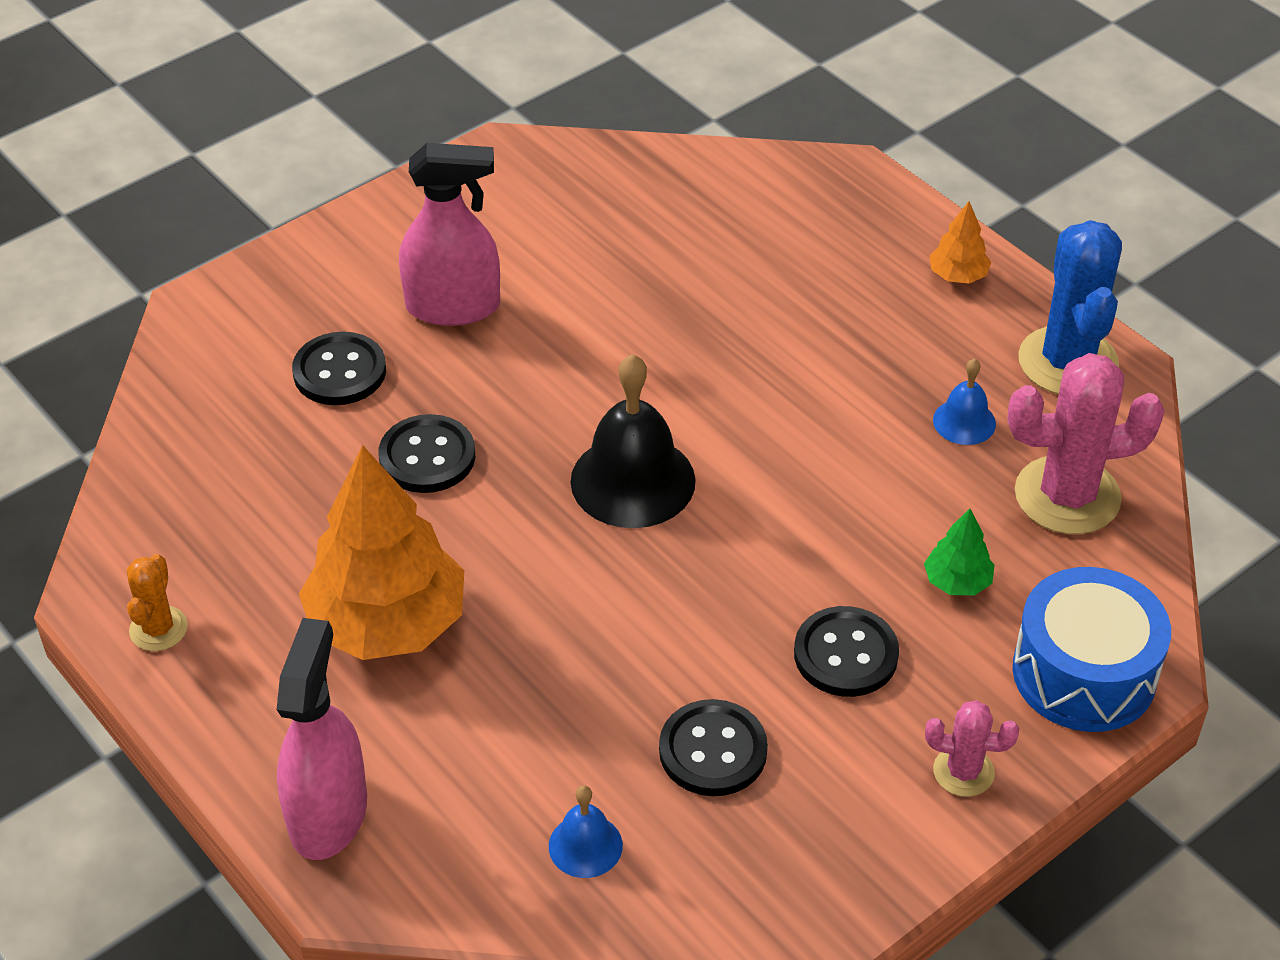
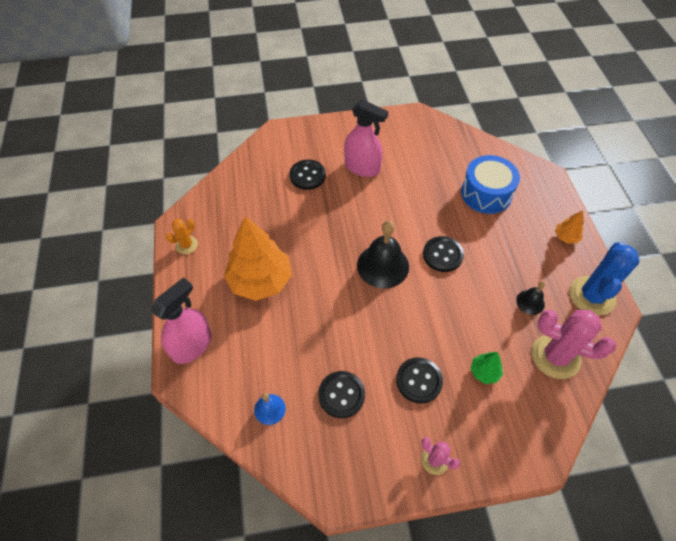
camera: 30 degrees right, 10 degrees up
(427, 457) = (316, 222): black button -> black button (442, 255)
(964, 422) = (530, 302): blue bell -> black bell
(1084, 673) = (514, 443): blue drum -> blue drum (486, 193)

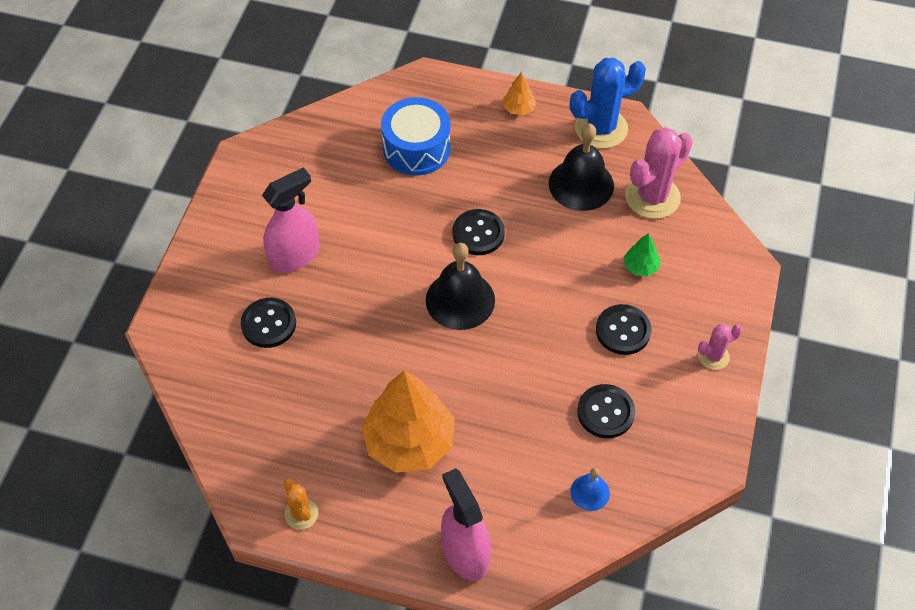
camera: 65 degrees left, 0 degrees up
(530, 302) = (581, 184): black bell -> black bell, size x1.94
(592, 296) = (601, 128): blue cactus -> blue cactus turned 75 degrees counterclockwise

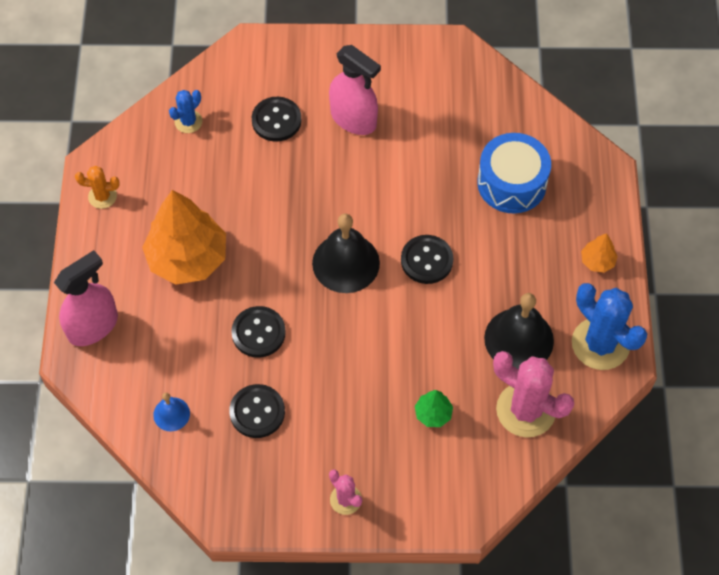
camera: 75 degrees right, 5 degrees up
(236, 408) = (188, 122): none -> blue cactus
(301, 514) = (102, 196): orange cactus -> orange cactus turned 45 degrees clockwise
(623, 331) = (352, 411): black button -> black button (258, 333)

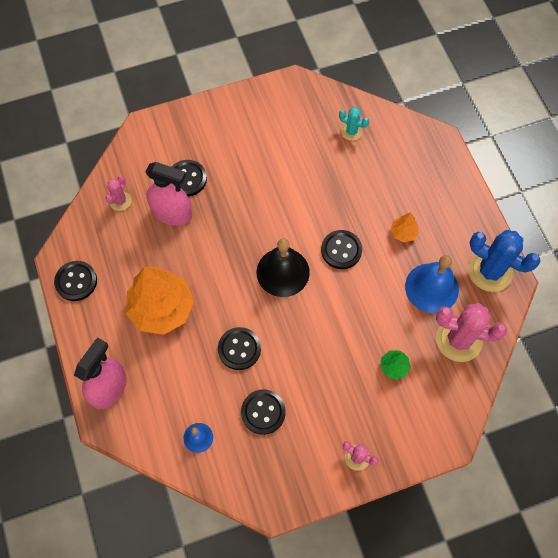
camera: 20 degrees left, 5 degrees up
(102, 196) = (76, 281): orange cactus -> black button
(188, 122) = (120, 201): blue cactus -> pink cactus
(353, 119) = (244, 160): pink spray bottle -> pink spray bottle (172, 213)
(499, 125) = (351, 131): none -> turquoise cactus
(511, 183) = (378, 172): blue drum -> none
(519, 339) = (431, 288): black bell -> blue bell
(597, 261) = (462, 210): orange tree -> orange tree (403, 232)

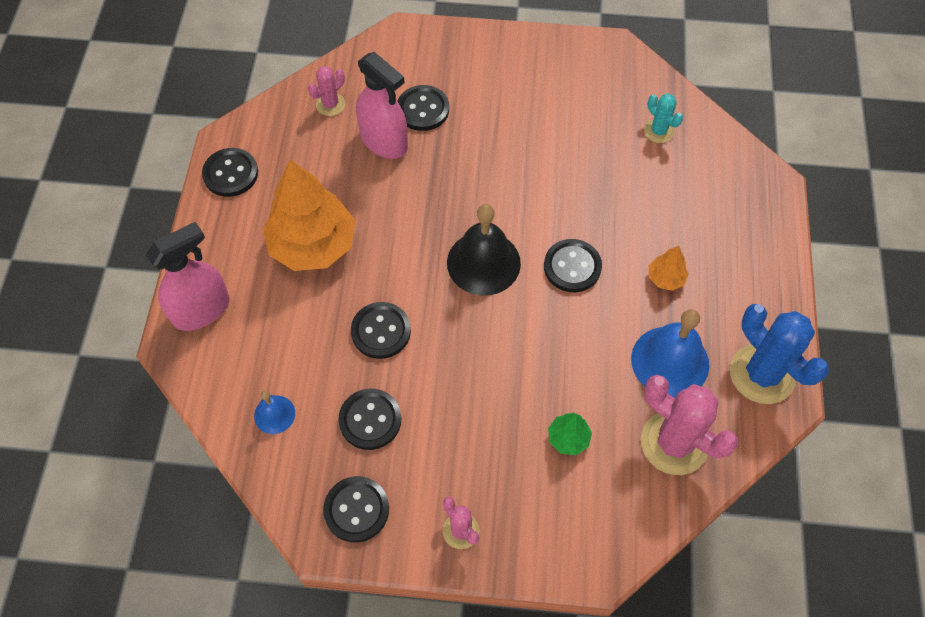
camera: 25 degrees right, 5 degrees down
(285, 475) = (356, 510): none -> black button

